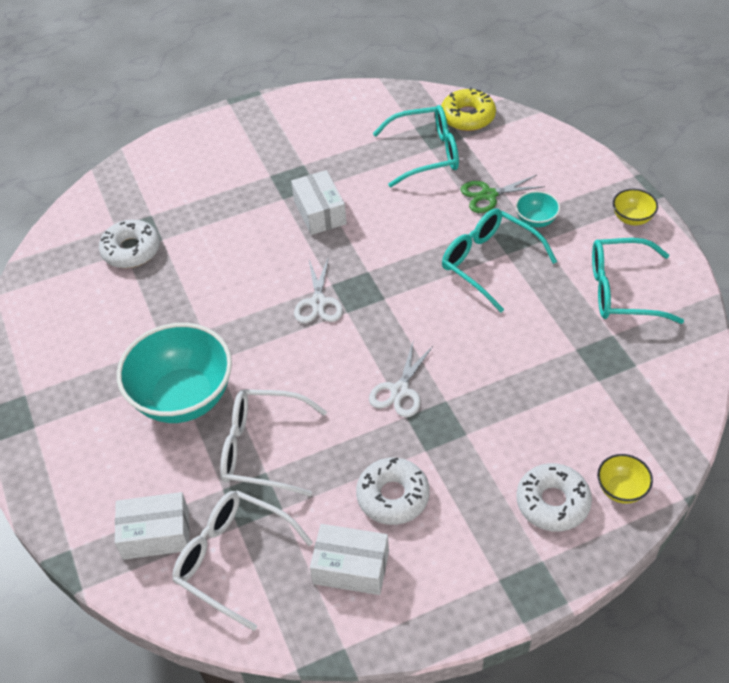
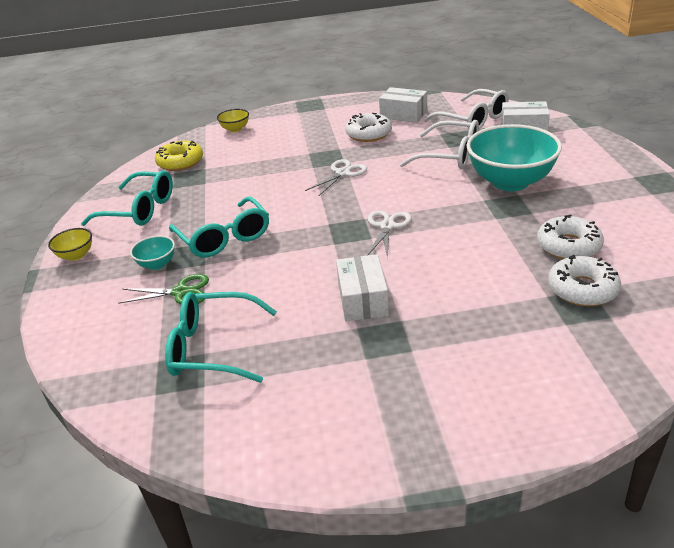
camera: 165 degrees left, 15 degrees down
(467, 117) = (130, 389): yellow donut -> yellow donut (180, 162)
(552, 502) = (277, 127): white donut -> white donut (568, 246)

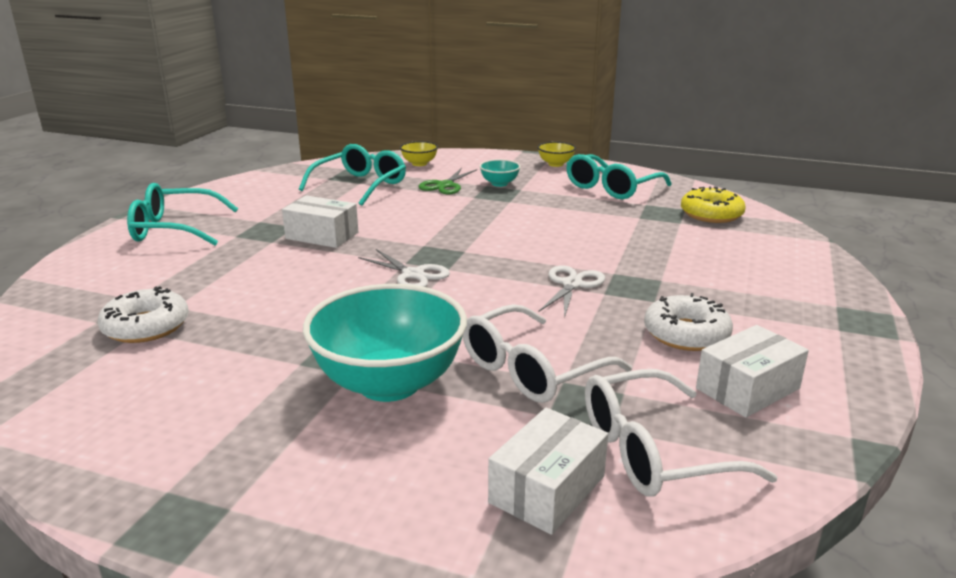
camera: 115 degrees right, 10 degrees down
(224, 237) = (507, 208): turquoise glasses -> turquoise glasses (175, 229)
(235, 129) = (796, 254): yellow bowl -> yellow bowl (419, 163)
(343, 173) = (572, 284): white scissors -> white scissors turned 135 degrees counterclockwise
(568, 246) = (207, 353): white donut -> none

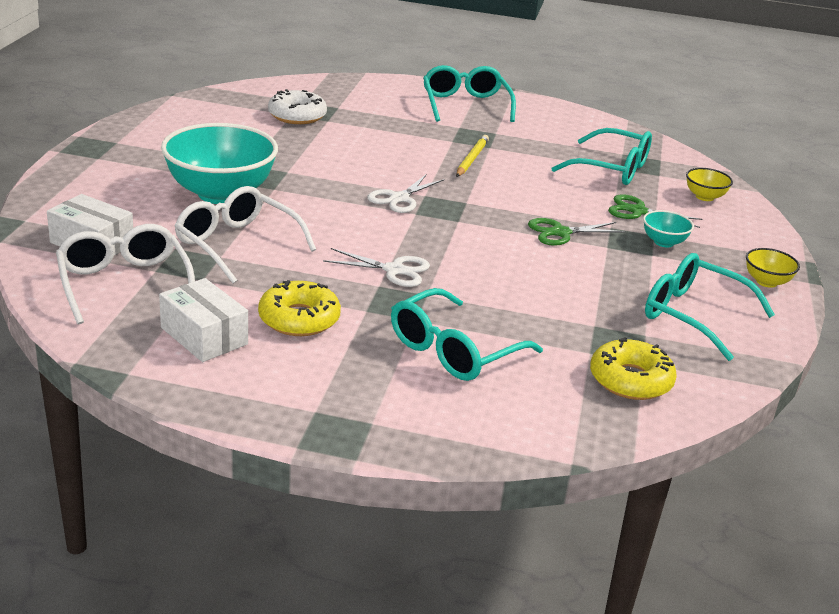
camera: 80 degrees right, 5 degrees up
(322, 236) = (472, 159): white box -> yellow pencil
(486, 214) = (560, 232): none -> green scissors
(686, 334) = (299, 319): white donut -> yellow donut
(704, 267) = (454, 350): none -> turquoise glasses

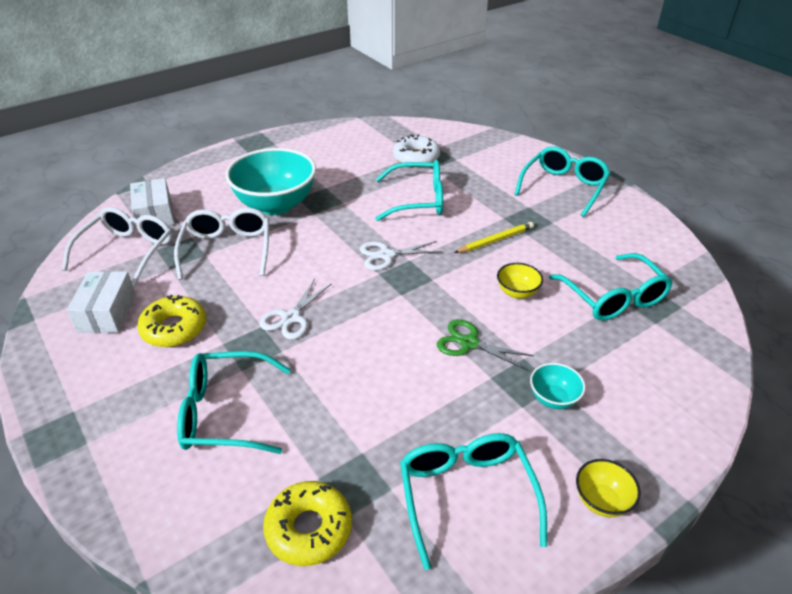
camera: 45 degrees right, 10 degrees up
(356, 149) = (417, 200): none -> turquoise glasses
(394, 270) = (291, 318): white scissors -> white scissors turned 60 degrees clockwise
(638, 211) = (575, 353): green scissors -> none
(704, 197) = (672, 368): yellow bowl -> yellow bowl (517, 292)

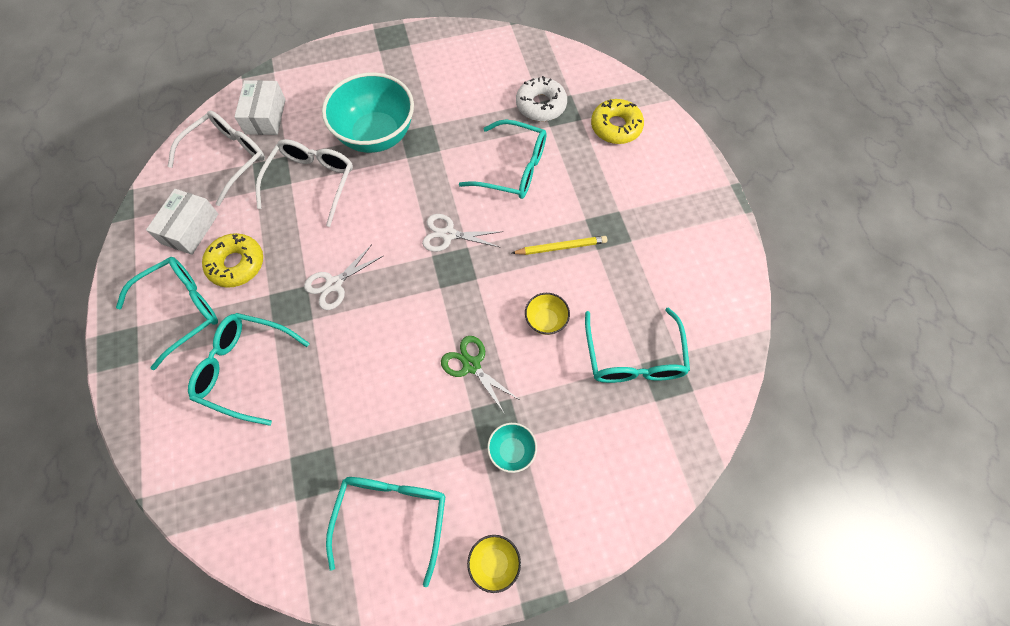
camera: 20 degrees right, 25 degrees up
(309, 529) = (265, 500): yellow donut -> yellow donut (616, 127)
(563, 187) = (671, 194): turquoise glasses -> turquoise glasses (181, 310)

